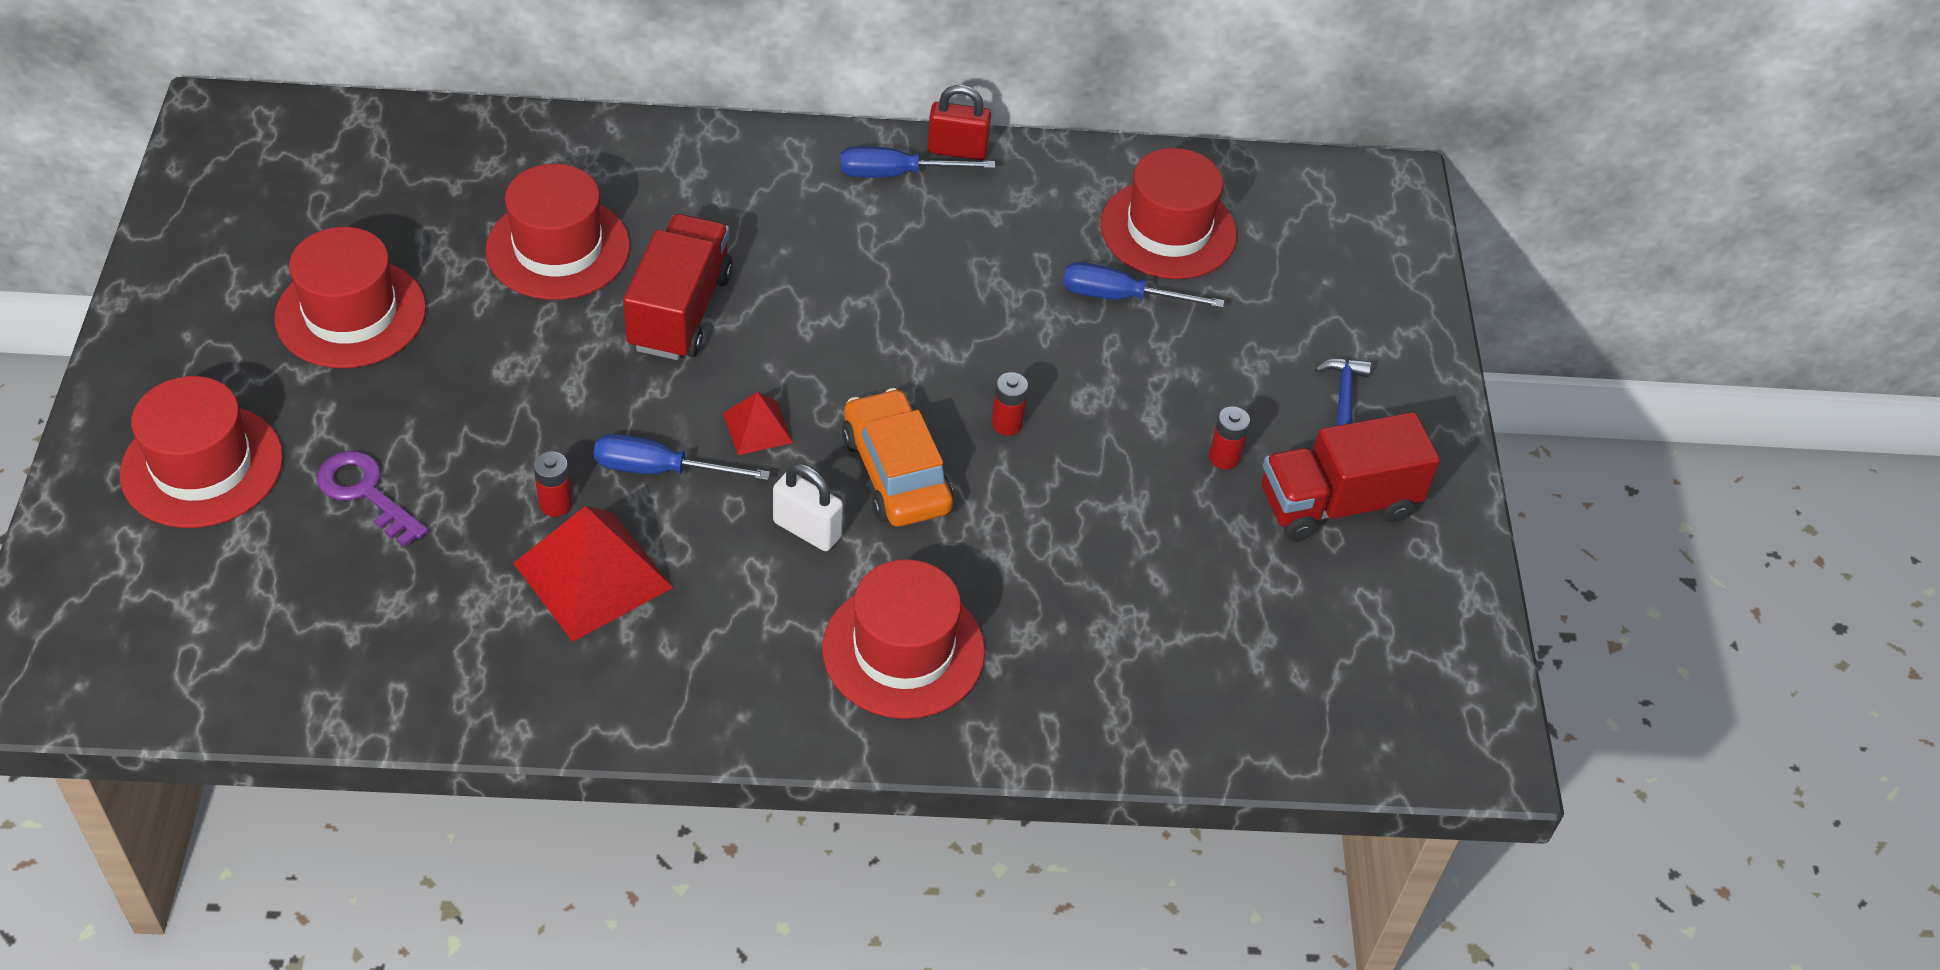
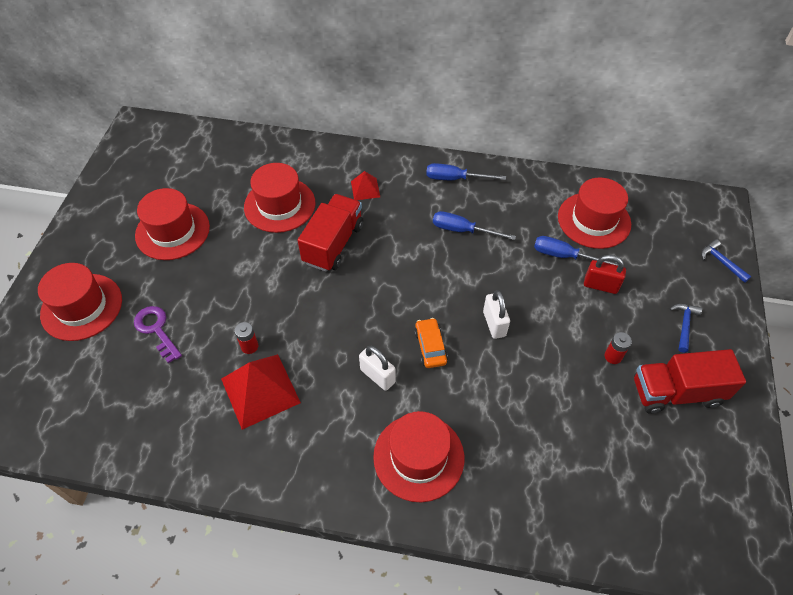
camera: 15 degrees right, 5 degrees up
(660, 470) = (307, 332): blue screwdriver -> blue screwdriver (462, 230)
(757, 428) = (361, 313): red pyramid -> red pyramid (365, 189)
(896, 473) = (430, 347): orange car -> orange car, size x0.62
(957, 150) = (487, 168): red padlock -> red padlock (600, 285)
(1007, 423) = (494, 324): red battery -> white padlock
(1401, 284) = (721, 262): none -> blue hammer

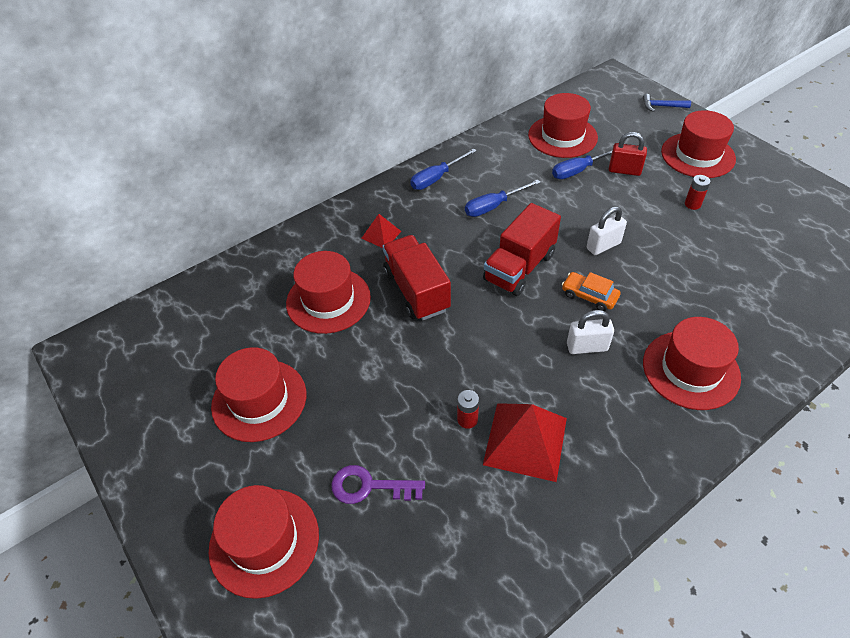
camera: 45 degrees left, 5 degrees down
(494, 324) = (603, 246): white padlock -> white padlock turned 60 degrees counterclockwise
(600, 285) = (624, 170): red padlock -> red padlock turned 45 degrees clockwise
(676, 392) = (749, 194): red truck -> red truck (519, 267)
(684, 325) = (697, 155): blue hammer -> red hat

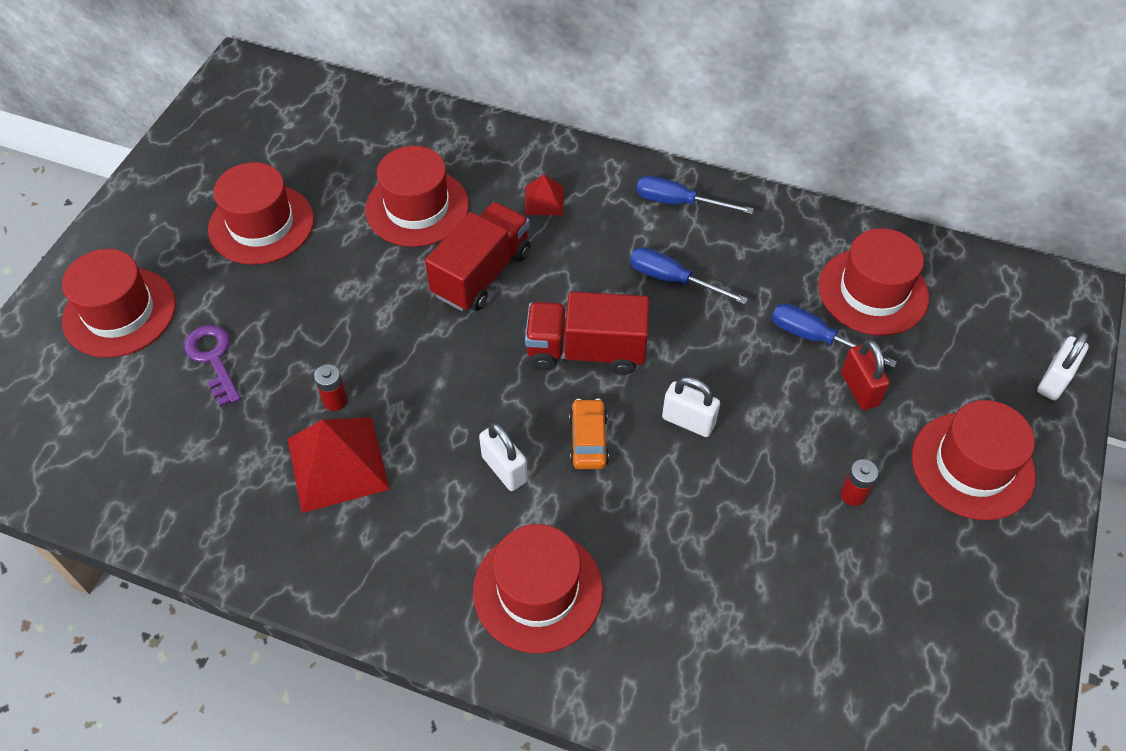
camera: 55 degrees right, 5 degrees up
(661, 106) = (1054, 380): blue hammer -> white padlock

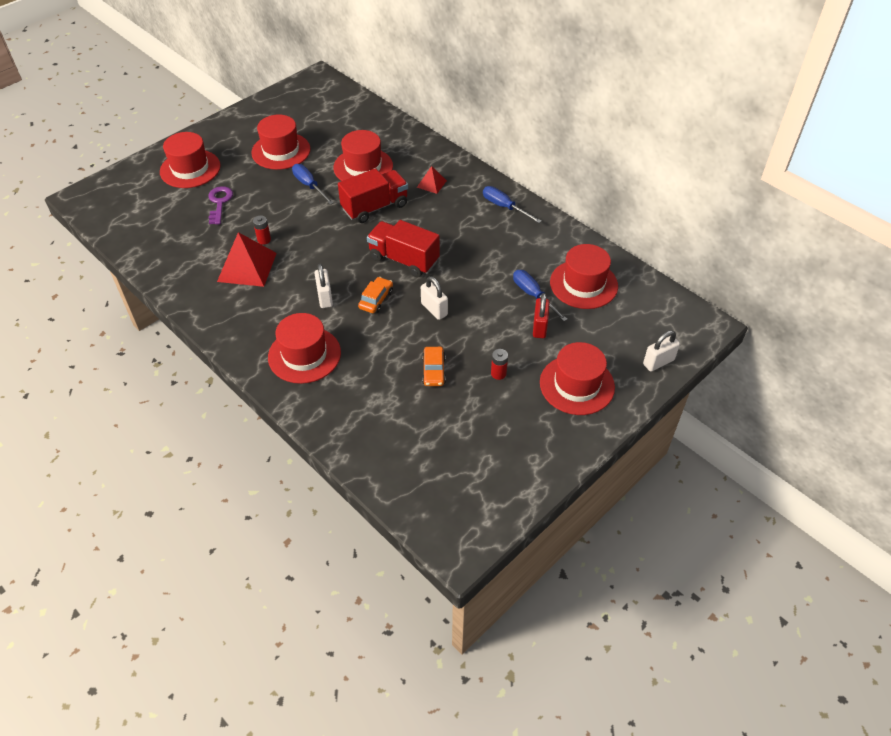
camera: 25 degrees right, 5 degrees down
(672, 280) = (474, 242): blue screwdriver -> blue screwdriver (309, 185)
(757, 531) = (433, 371): none -> orange car

